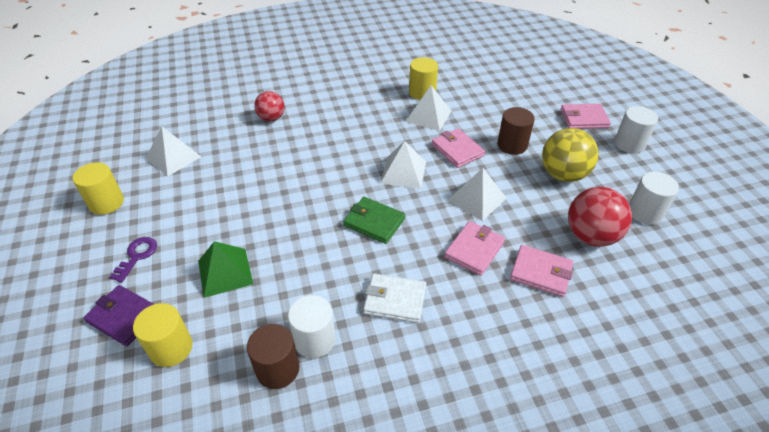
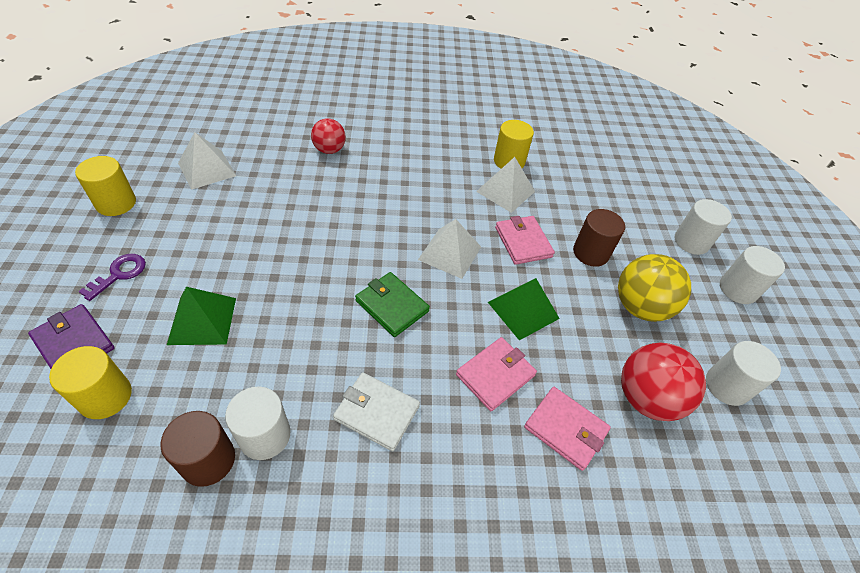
camera: 10 degrees right, 5 degrees up
(477, 199) = (523, 310): white pyramid -> green pyramid
(584, 119) = (691, 242): pink wallet -> white cylinder

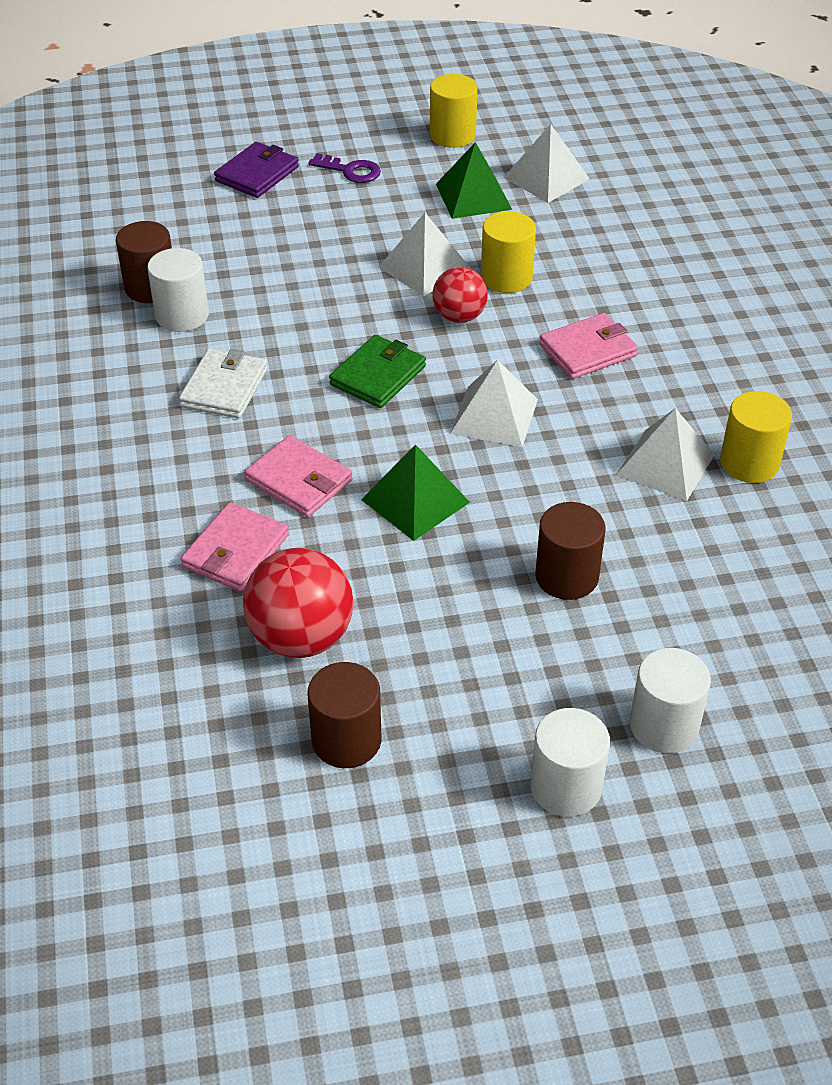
camera: 85 degrees right, 5 degrees down
(105, 397) = (203, 210): yellow cylinder -> yellow cylinder (506, 278)
(202, 320) = (308, 240): green pyramid -> green pyramid (473, 196)
(277, 255) = (424, 267): none -> white pyramid
(329, 150) = (651, 267): red ball -> red ball (459, 316)
(523, 242) = (553, 493): pink wallet -> pink wallet (587, 350)
(640, 307) = (470, 638): yellow ball -> none
(727, 386) = (346, 740): white cylinder -> brown cylinder

